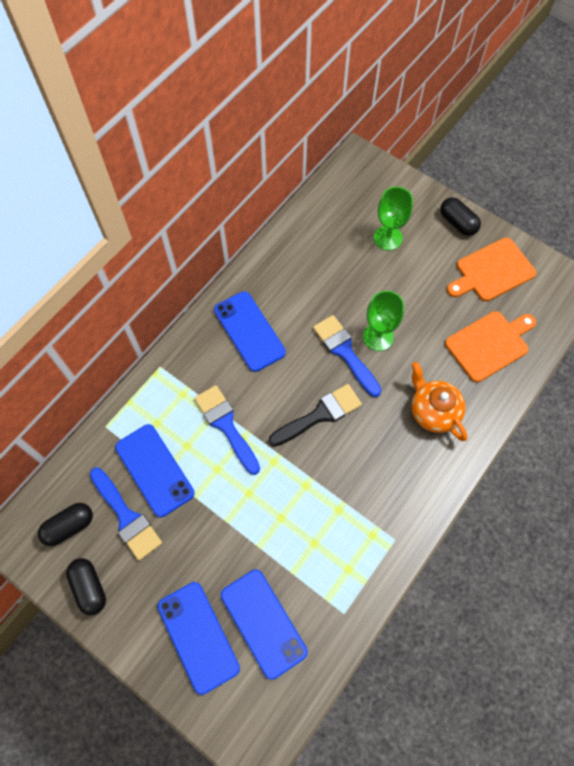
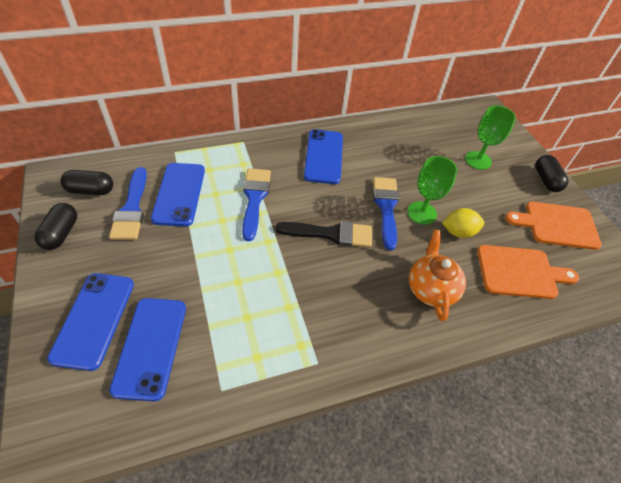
camera: 30 degrees right, 15 degrees down
(420, 336) = (458, 232): none -> yellow lemon

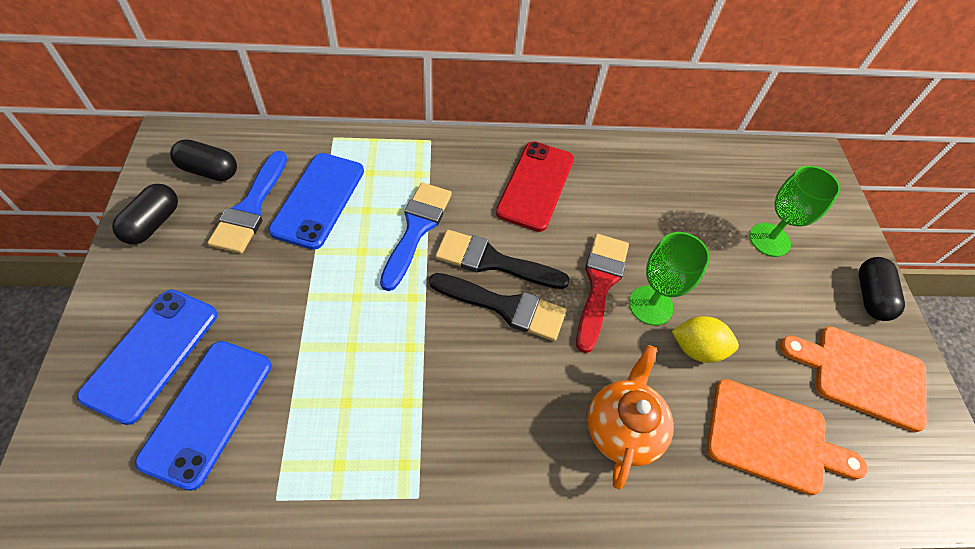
camera: 15 degrees right, 5 degrees up
(313, 208) = (492, 261): none -> black brush
(324, 156) = (535, 185): blue phone -> red phone
(386, 207) = (600, 284): blue brush -> red brush

